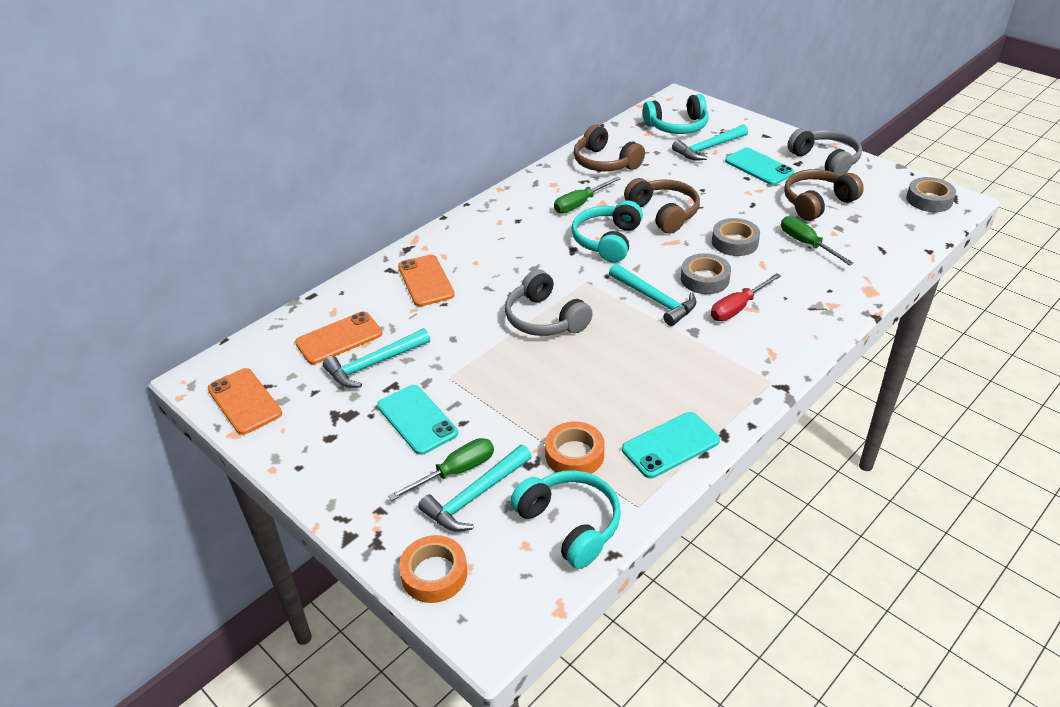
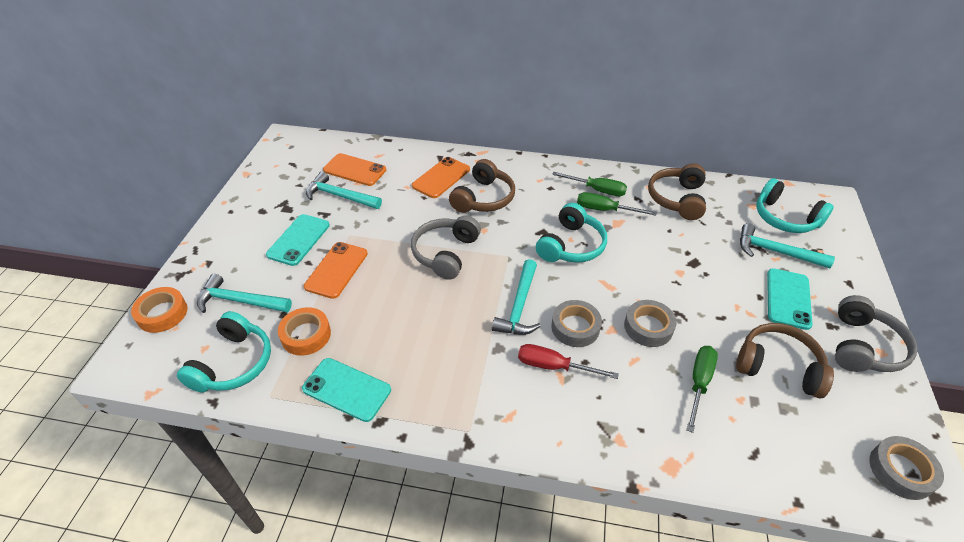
camera: 55 degrees right, 5 degrees up
(244, 401) = (275, 163): orange phone -> orange phone (336, 270)
(455, 472) = (258, 281): green screwdriver -> green screwdriver (597, 190)
(607, 241) = (571, 245): turquoise headphones -> turquoise headphones turned 135 degrees clockwise
(663, 213) = (643, 263): brown headphones -> brown headphones (484, 198)

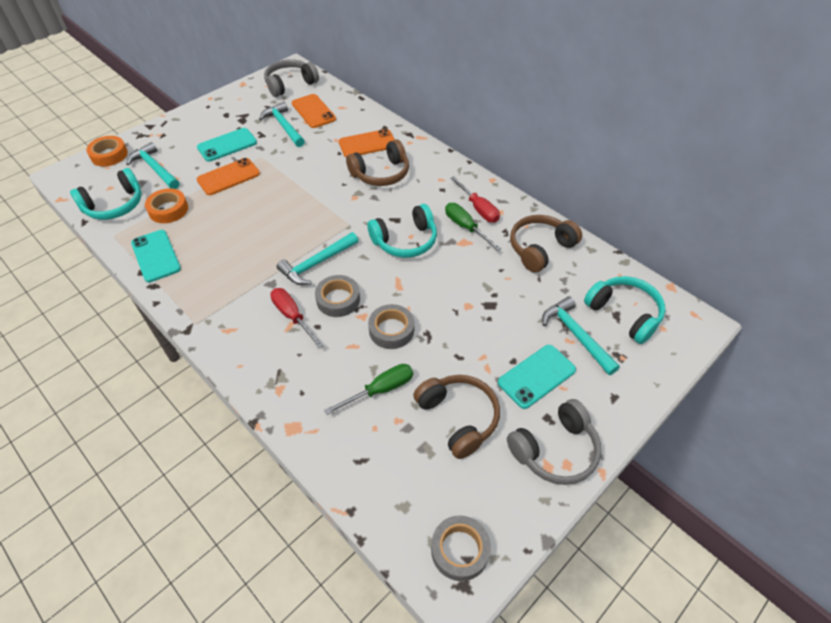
camera: 35 degrees right, 5 degrees up
(445, 253) = (309, 201): grey headphones -> grey headphones (290, 84)
(597, 190) = (478, 208): green screwdriver -> red screwdriver
(785, 218) = (624, 313): turquoise headphones -> turquoise headphones turned 150 degrees clockwise

